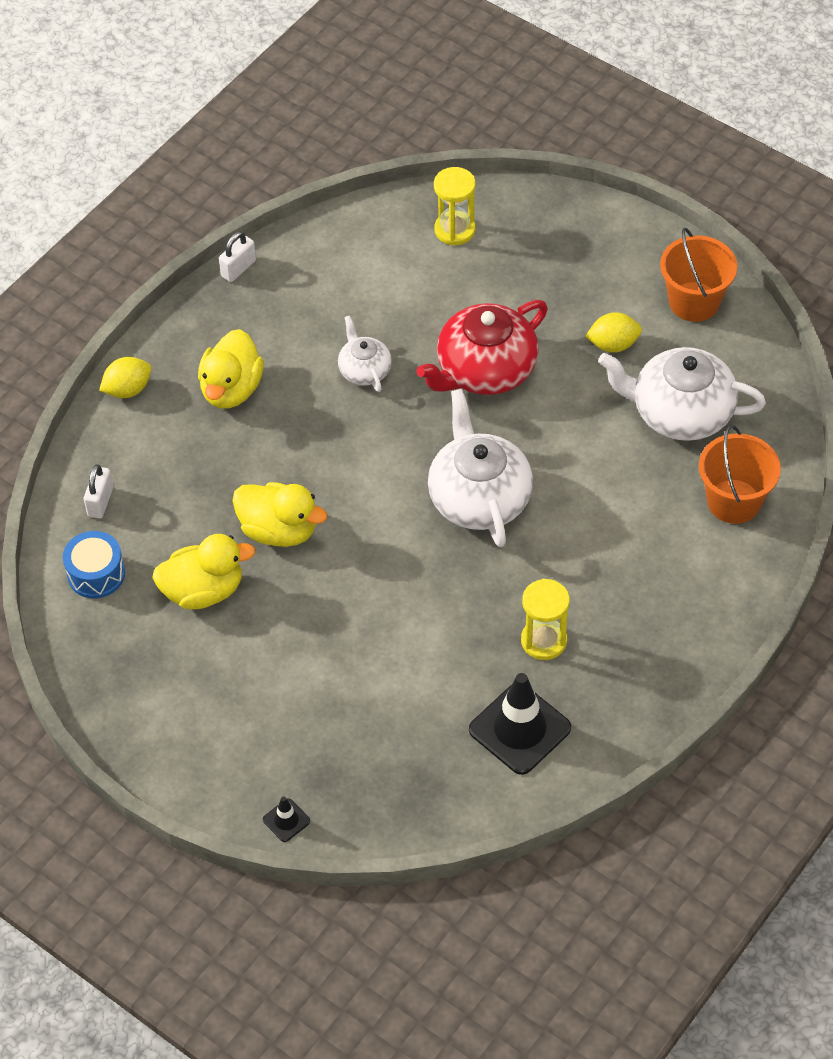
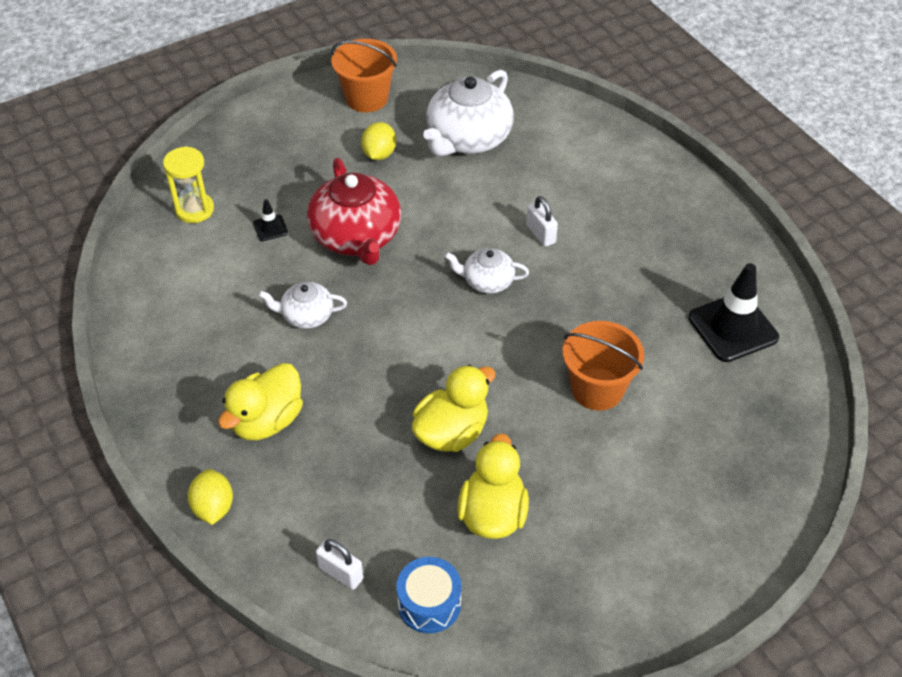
camera: 70 degrees left, 5 degrees down
(231, 389) = (267, 420): yellow duck -> yellow duck turned 90 degrees clockwise
(238, 268) = (126, 372): white padlock -> white padlock (540, 234)
(286, 820) = (777, 523): black traffic cone -> black traffic cone (270, 228)
(479, 497) = (487, 281): white teapot -> white teapot, size x0.53
(544, 641) = (651, 285): yellow hourglass -> none
(734, 501) = (567, 137): orange bucket -> orange bucket (597, 389)

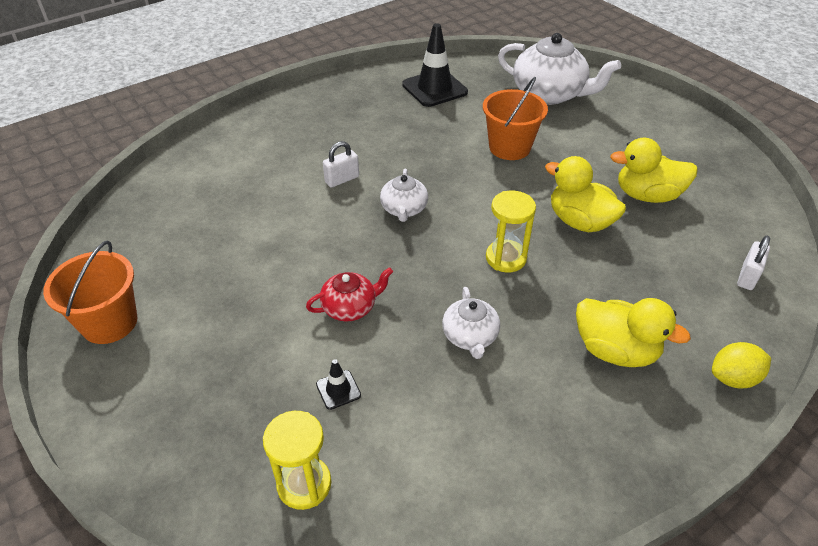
camera: 95 degrees left, 5 degrees down
(356, 237) = (350, 307): red teapot -> red teapot, size x0.53
(379, 154) = (216, 301): yellow lemon -> none
(402, 356) = (506, 258): none -> yellow hourglass
(429, 603) = (742, 224): blue drum -> none
(468, 138) = (201, 232): white teapot -> white teapot (549, 94)

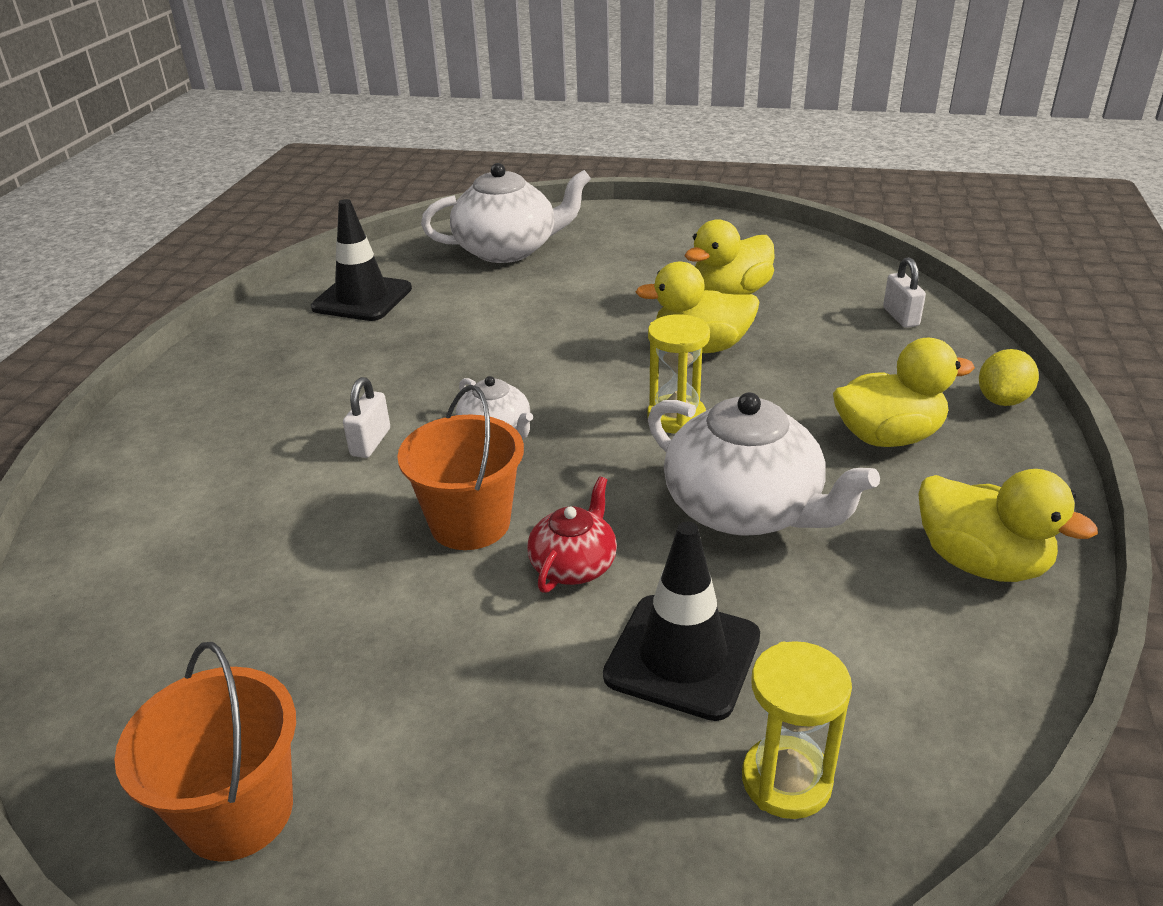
camera: 40 degrees left, 10 degrees down
(338, 390) = (682, 656): black traffic cone -> black traffic cone, size x2.20
(470, 336) = (745, 509): white teapot -> white teapot, size x1.88
(509, 147) = (534, 316): orange bucket -> orange bucket (470, 523)
(558, 463) = (981, 562): none -> yellow duck

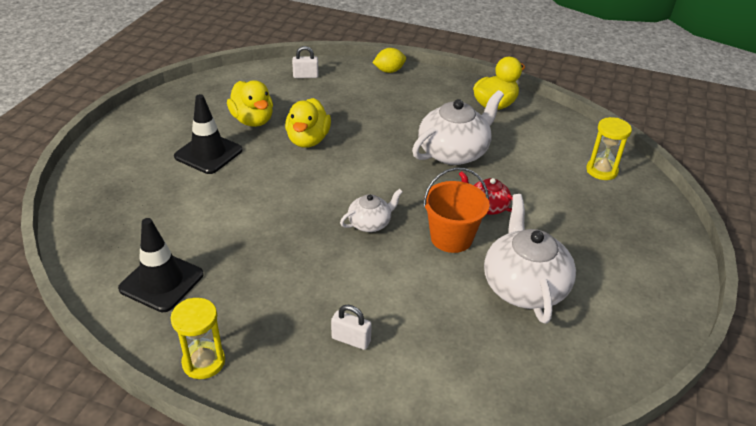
camera: 85 degrees left, 5 degrees up
(238, 812) = (635, 316): orange bucket -> none
(370, 442) = (366, 276): white padlock -> white padlock (351, 340)
(508, 250) = (126, 201): white teapot -> white teapot (524, 286)
(676, 417) = (375, 159): yellow hourglass -> yellow hourglass (203, 362)
(682, 656) = (544, 184): black traffic cone -> black traffic cone (208, 153)
(888, 437) = (409, 104): yellow duck -> none
(1002, 400) = (389, 71): yellow lemon -> yellow lemon turned 60 degrees counterclockwise

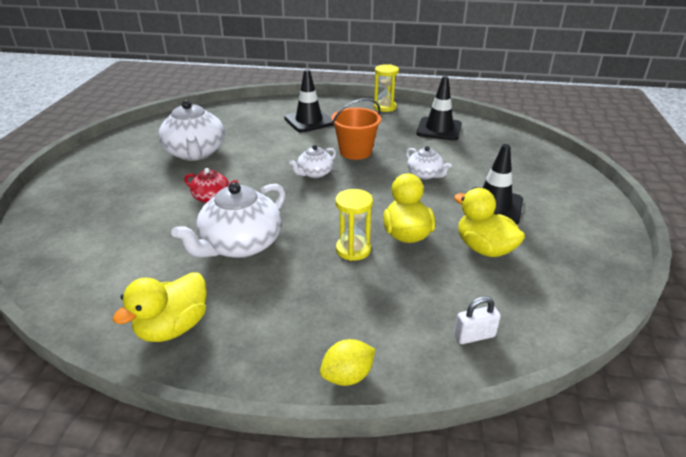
camera: 170 degrees right, 5 degrees down
(244, 201) = (425, 174): none -> white teapot
(351, 340) = (309, 121): white padlock -> black traffic cone
(451, 238) = (246, 172): orange bucket -> orange bucket (355, 151)
(601, 171) = (72, 247): yellow hourglass -> yellow hourglass (353, 249)

